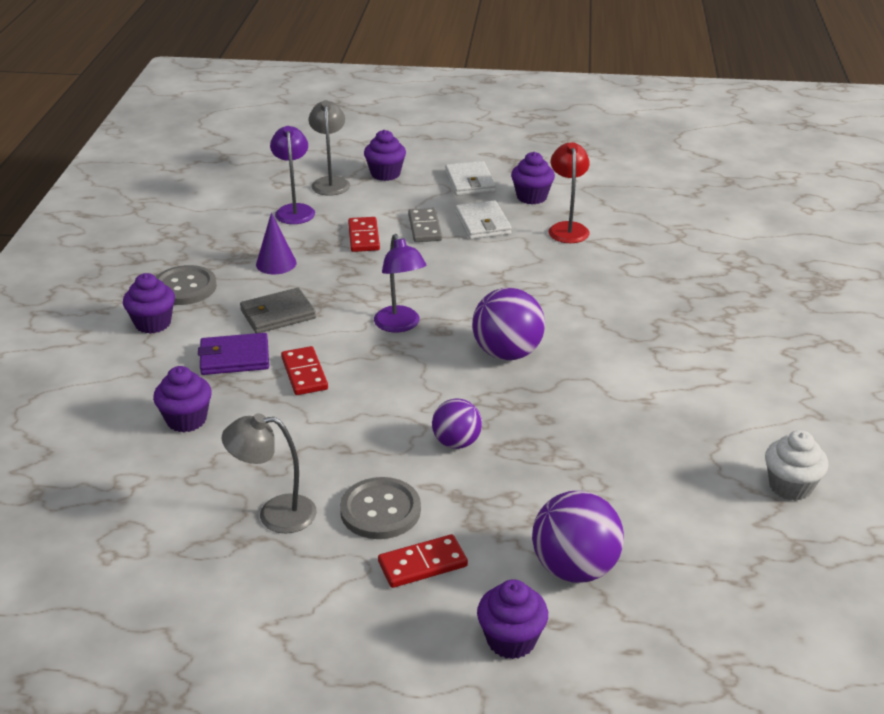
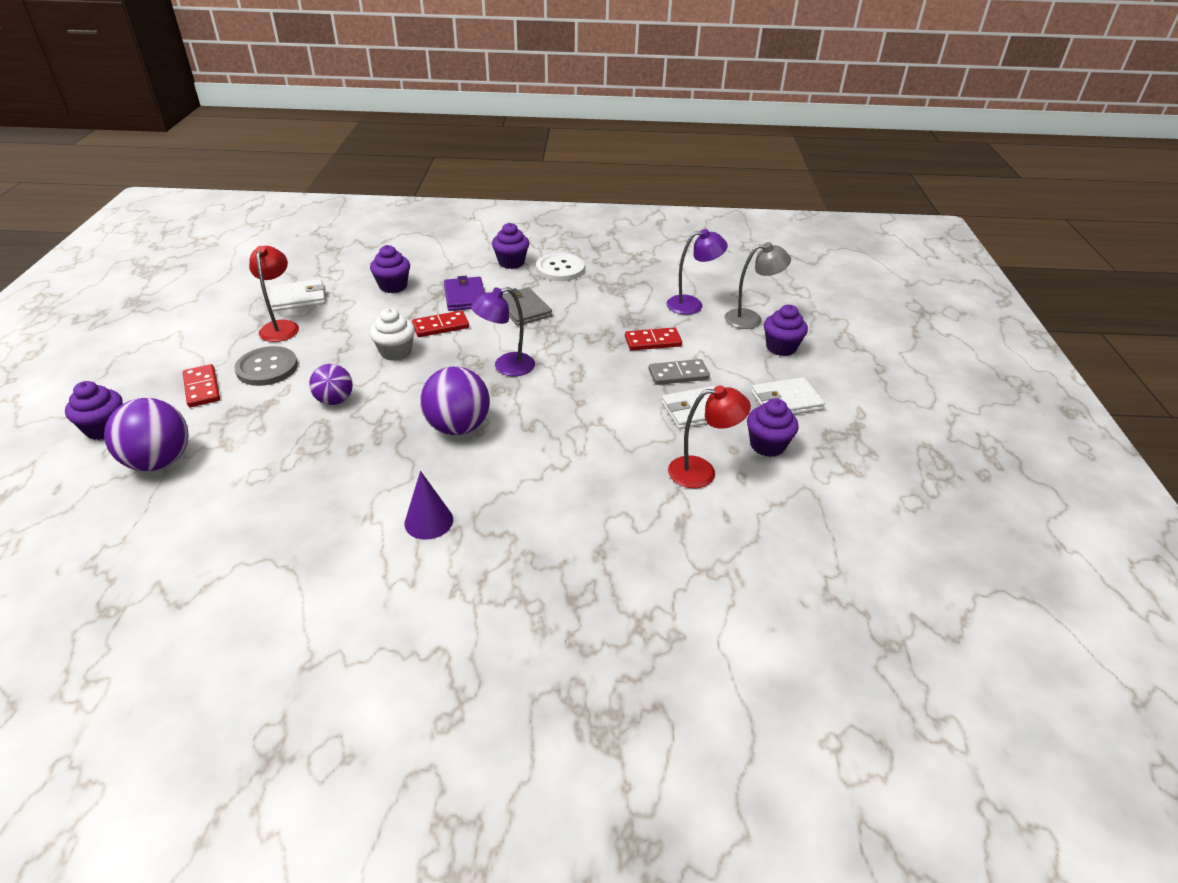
camera: 85 degrees right, 5 degrees up
(184, 287) = (560, 269): grey button -> white button
(194, 508) = (298, 298): none -> white wallet
(275, 514) = (281, 326): grey lamp -> red lamp
(276, 263) = (600, 303): purple cone -> purple cone (428, 521)
(790, 486) = (198, 617): white cupcake -> white cupcake (395, 352)

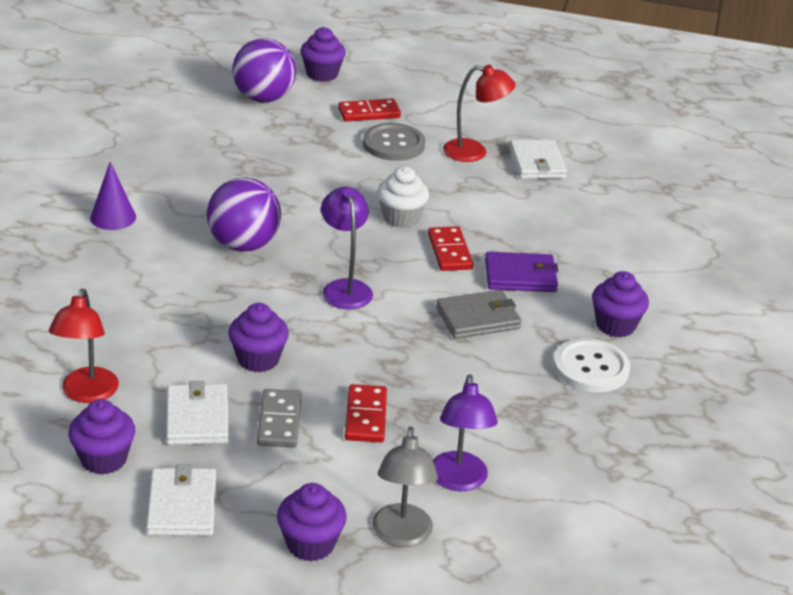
camera: 100 degrees right, 5 degrees down
(335, 400) = (320, 179): purple ball -> none
(393, 286) = (557, 225): purple cupcake -> purple cupcake (258, 359)

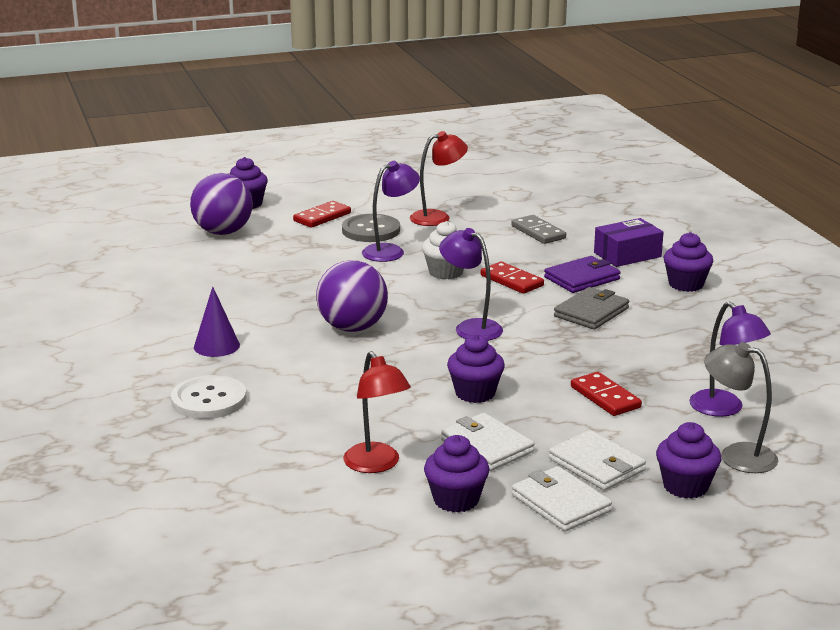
camera: 30 degrees left, 10 degrees down
(279, 421) = (549, 424): grey domino -> grey domino (538, 232)
(381, 174) = (390, 251): none -> purple lamp
(401, 536) = (736, 455): grey lamp -> grey lamp turned 150 degrees clockwise
(537, 163) = (492, 210): white wallet -> white wallet (597, 465)
(591, 368) = (707, 313): white button -> white button (209, 400)
(603, 267) = (627, 255): none -> purple box

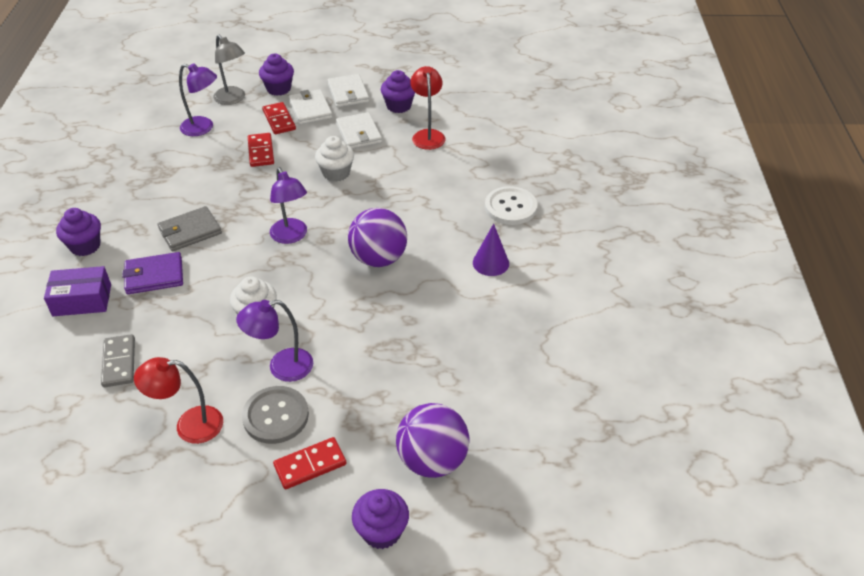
camera: 160 degrees left, 20 degrees up
(475, 393) = (336, 173): purple cupcake -> white cupcake
(512, 280) = (212, 288): red domino -> red domino (279, 120)
(724, 409) = (203, 128): purple lamp -> purple lamp turned 120 degrees clockwise

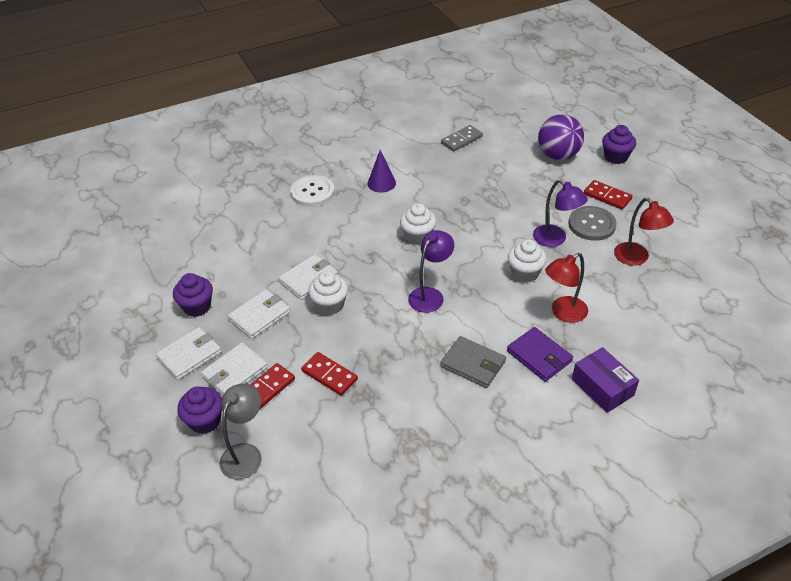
camera: 115 degrees left, 0 degrees up
(85, 246) = (548, 430): purple cupcake -> none
(119, 362) = (630, 323): grey domino -> grey domino (461, 140)
(203, 128) = (315, 449): purple lamp -> none
(261, 152) = (329, 375): red domino -> red domino turned 75 degrees clockwise
(379, 258) = (418, 236): purple ball -> white cupcake
(380, 170) = (308, 279): none -> white wallet
(428, 135) = (238, 269): red lamp -> red lamp (563, 313)

